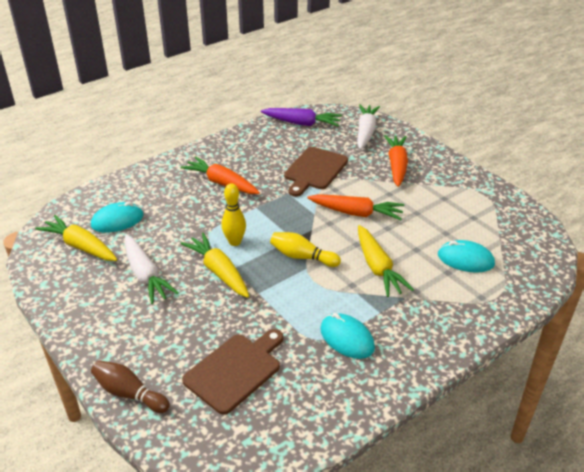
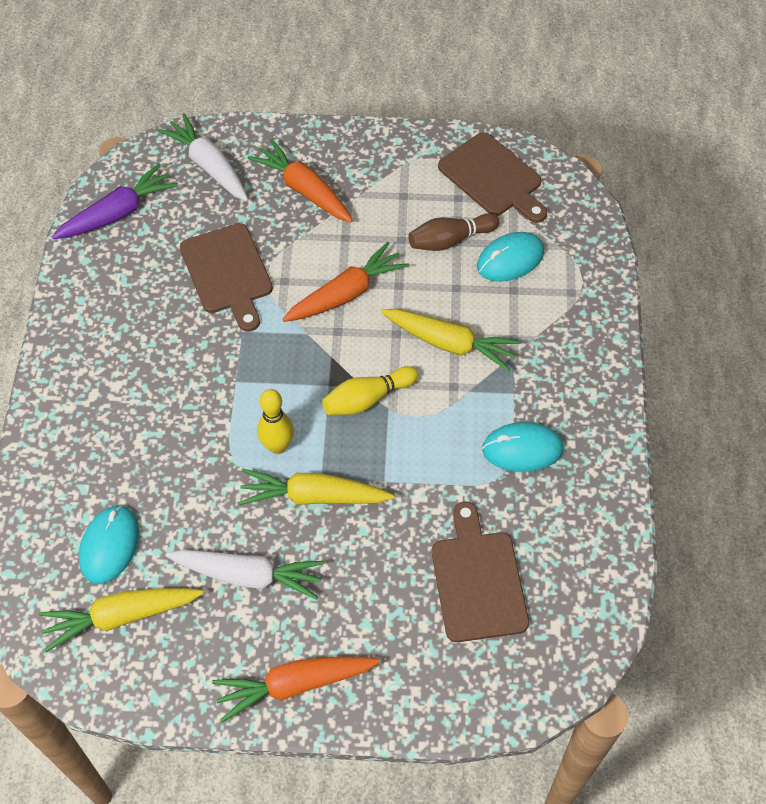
camera: 50 degrees left, 20 degrees up
(129, 393) = (424, 702): brown bowling pin -> brown bowling pin (450, 240)
(221, 183) = (150, 384): orange carrot -> orange carrot (294, 685)
(507, 222) = (493, 178): none -> brown cutting board

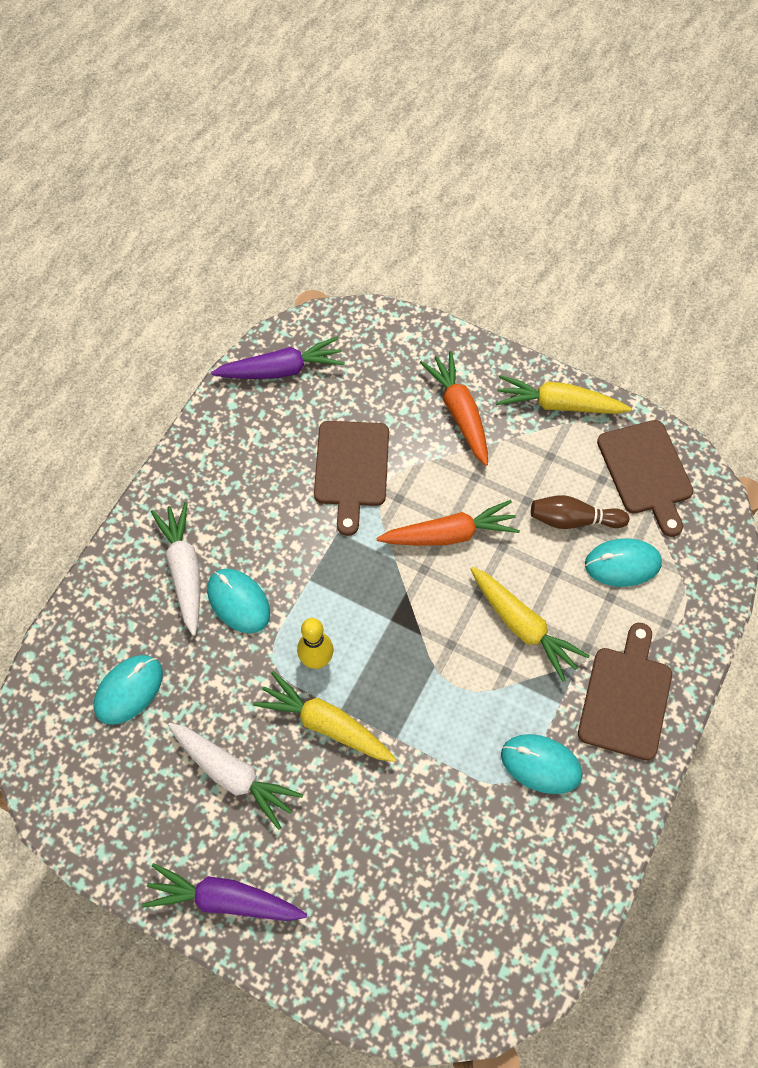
camera: 25 degrees right, 5 degrees up
(121, 617) = (108, 762): yellow carrot -> yellow carrot (558, 404)
(178, 426) = (238, 602): none -> turquoise mouse
(208, 166) = (383, 354): white carrot -> white carrot (184, 570)
(294, 685) = (224, 899): orange carrot -> purple carrot
(367, 399) = (419, 649): yellow bowling pin -> none
(477, 580) = (435, 877): brown cutting board -> brown cutting board (626, 697)

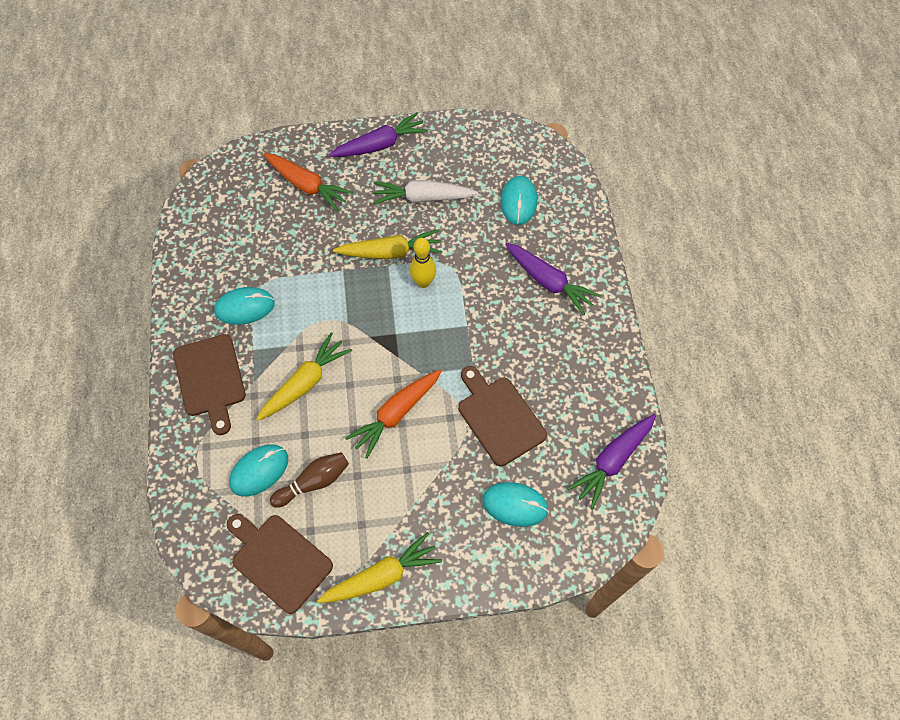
camera: 145 degrees right, 0 degrees up
(184, 570) = (549, 282): white carrot -> purple carrot
(238, 602) = (499, 285): turquoise mouse -> turquoise mouse (515, 505)
(459, 412) = (454, 515): orange carrot -> orange carrot (307, 186)
(523, 626) = (305, 383): yellow carrot -> yellow carrot turned 120 degrees clockwise

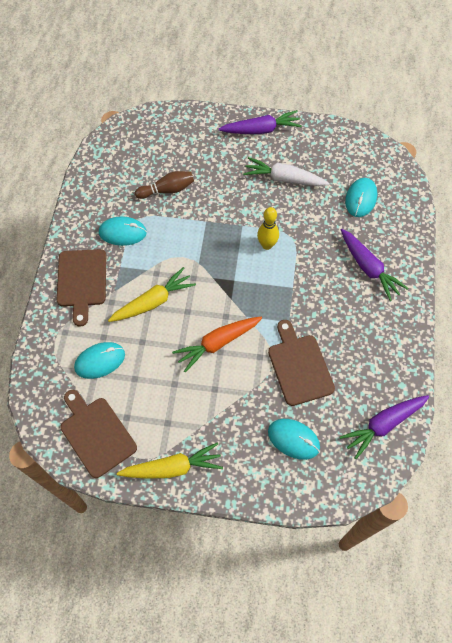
camera: 15 degrees right, 0 degrees up
(307, 186) = (195, 149): orange carrot -> none
(314, 482) = (139, 380): brown bowling pin -> brown bowling pin (167, 190)
(390, 252) = (247, 216): yellow carrot -> none

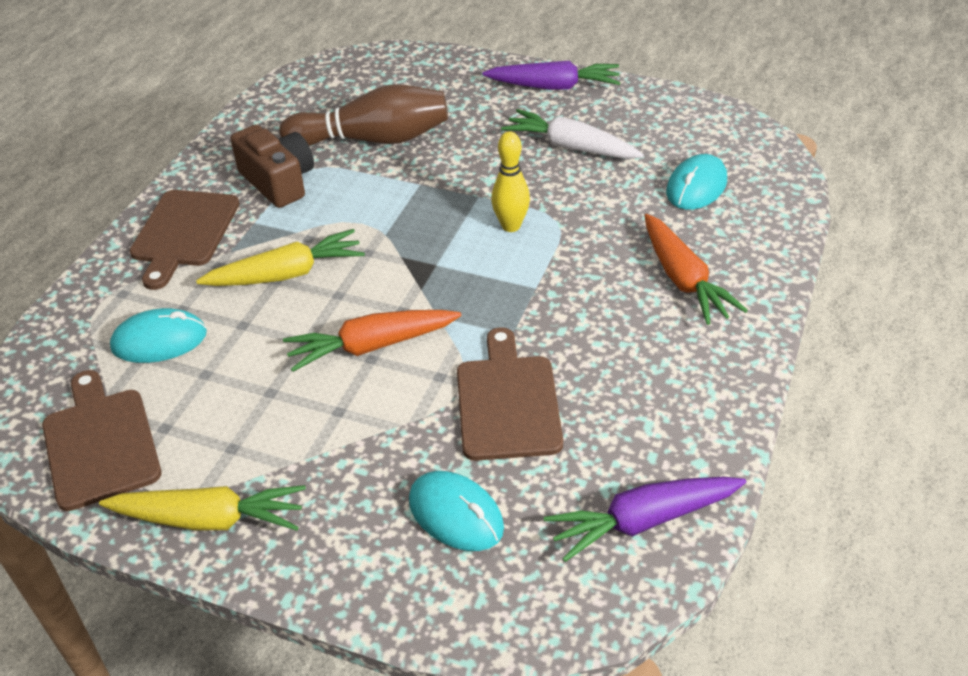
camera: 15 degrees right, 20 degrees down
(122, 232) = (278, 181): turquoise mouse -> brown camera
(167, 190) = (373, 139): brown bowling pin -> brown bowling pin, size x1.66
(368, 268) = (683, 279): purple carrot -> orange carrot

